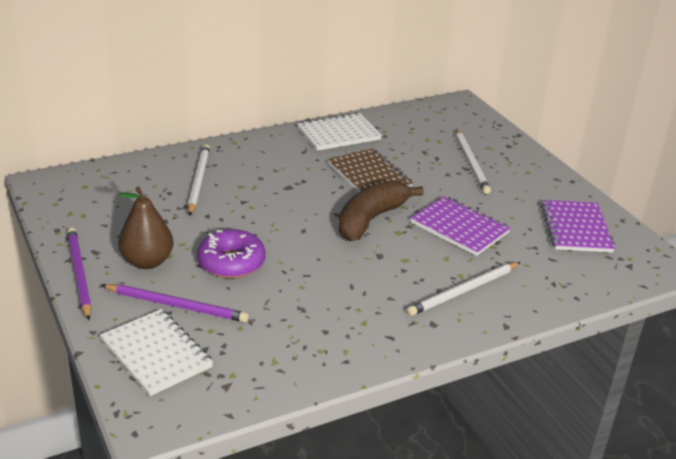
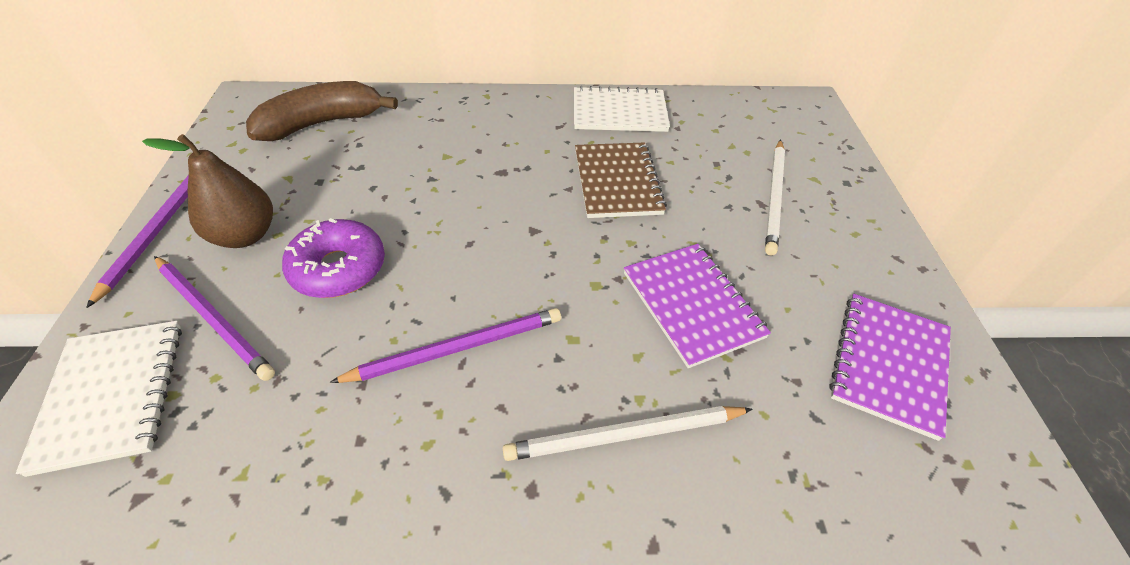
camera: 25 degrees right, 15 degrees up
(199, 181) = (404, 136): white pencil -> none
(343, 280) = (457, 348): none -> purple pencil
(370, 219) = (571, 252): brown banana -> brown banana (322, 123)

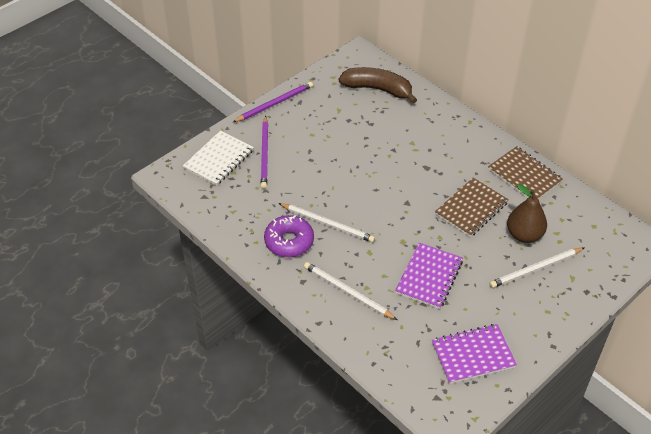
camera: 50 degrees right, 0 degrees up
(245, 235) = (301, 127): brown pear -> brown pear (524, 235)
(338, 268) = (319, 164): purple donut -> purple donut (289, 241)
(457, 348) = (328, 224): purple pencil -> white pencil
(619, 112) = (524, 176): white notebook -> brown notebook

